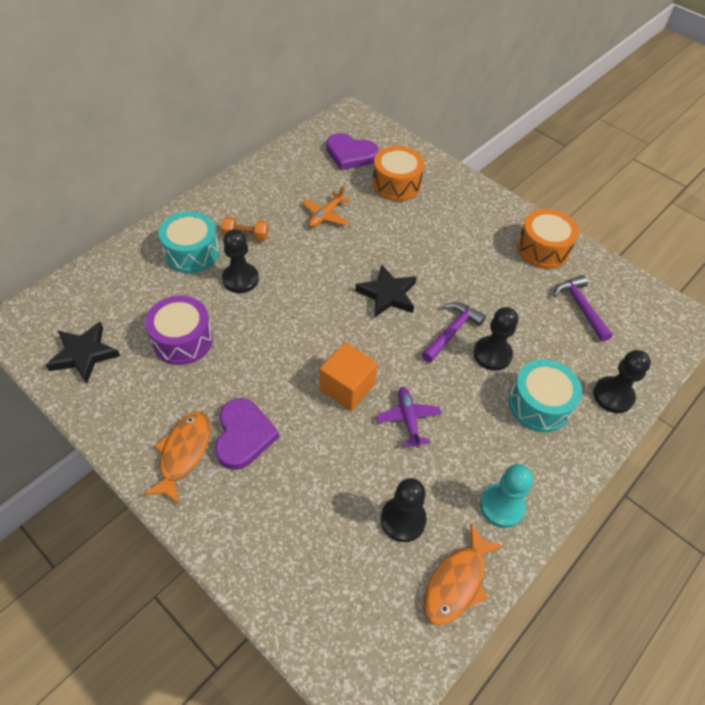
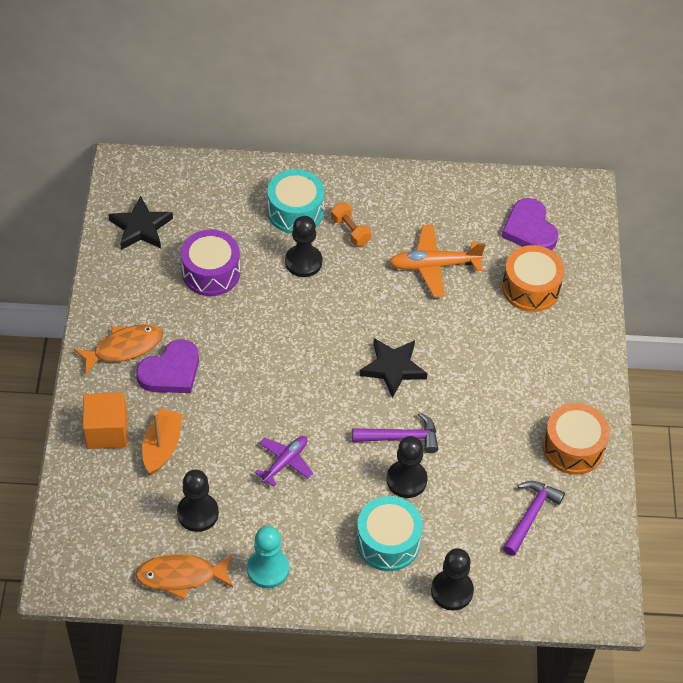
camera: 50 degrees right, 0 degrees up
(311, 498) = (162, 446): none -> orange boat
(326, 215) = (434, 266): orange plane -> orange plane, size x1.51
(347, 387) = (274, 404): orange cube -> orange cube (107, 431)

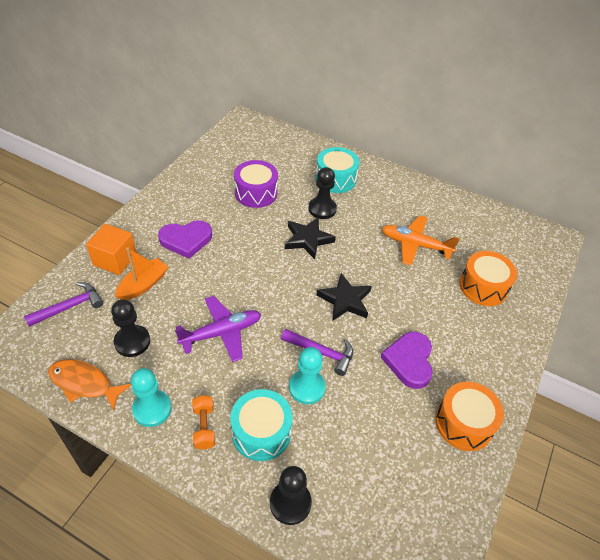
camera: 25 degrees right, 5 degrees down
(124, 348) = (167, 214): orange fish -> none
(141, 227) = (230, 153): black star -> black star (308, 239)
(285, 462) = (222, 333): purple plane -> purple plane, size x1.51
(350, 231) = (366, 203): orange dumbbell -> orange dumbbell (204, 427)
(406, 480) = (307, 387): black pawn -> turquoise pawn
(529, 229) = (500, 248): purple heart -> purple heart (409, 361)
(530, 515) = (397, 466): purple hammer -> purple hammer (69, 307)

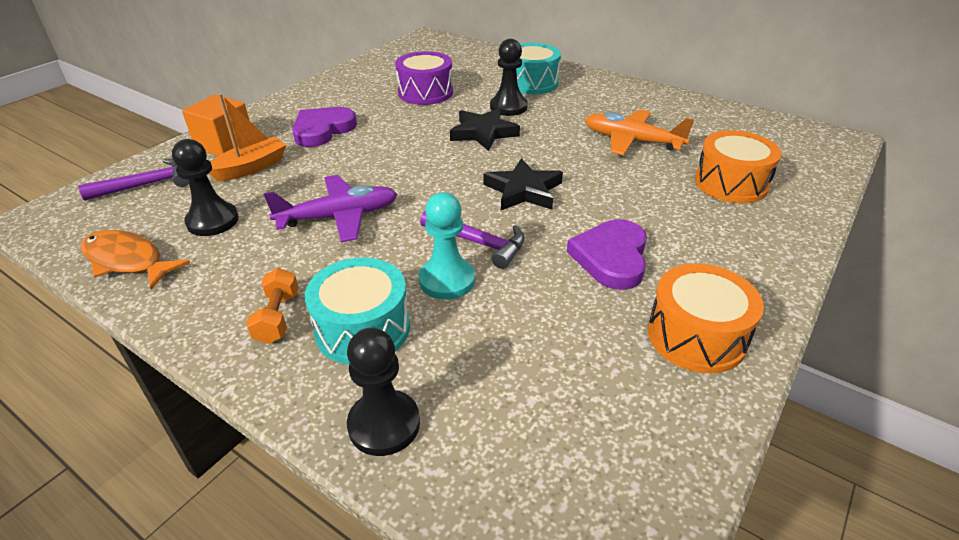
camera: 10 degrees right, 10 degrees down
(152, 409) = (209, 293): turquoise pawn -> none
(186, 240) = (322, 130): purple heart -> purple heart turned 135 degrees clockwise

